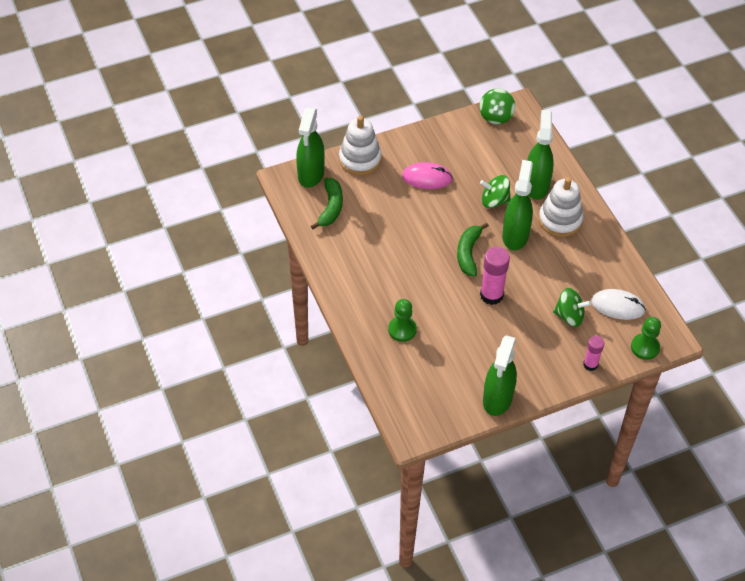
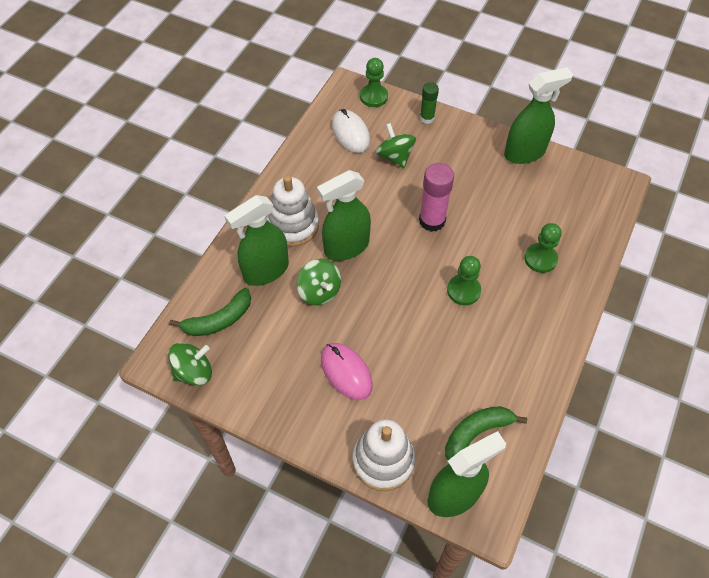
camera: 130 degrees left, 5 degrees up
(422, 270) = (463, 290): none -> green pawn
(468, 253) = (405, 268): green banana -> green banana (218, 320)
(590, 364) = (427, 118): pink glue stick -> green glue stick

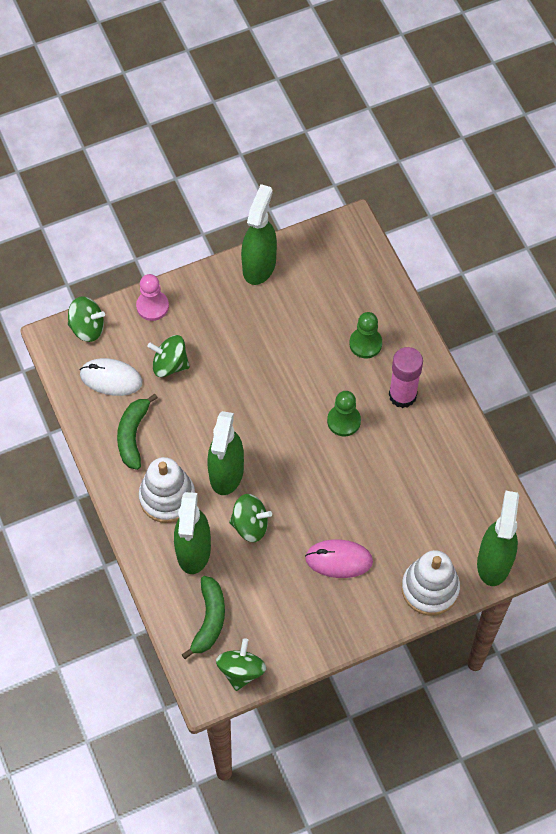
camera: 50 degrees left, 5 degrees up
(373, 97) = (87, 328): green pawn -> green spinning top
(427, 118) = (152, 306): green glue stick -> pink pawn
(432, 220) = (260, 390): pink glue stick -> pink glue stick (402, 395)
(476, 433) = (462, 510): green banana -> green banana (133, 435)

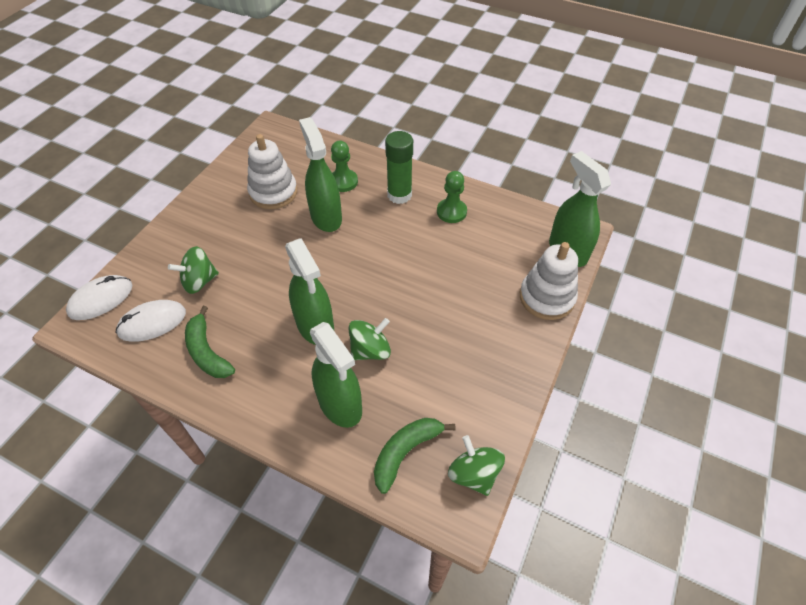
camera: 40 degrees left, 10 degrees down
(87, 328) = (101, 299): green spinning top -> white mouse
(152, 306) = (151, 252): pink pawn -> none
(167, 497) = (279, 379): white stacking toy -> white stacking toy (273, 192)
(209, 620) = (405, 452): green banana -> green banana turned 105 degrees counterclockwise
(259, 265) = (220, 181): green spray bottle -> green spray bottle (326, 217)
(339, 560) = (463, 325): pink mouse -> none
(343, 421) = (374, 234): green pawn -> green pawn (451, 212)
(402, 395) = (399, 195): pink glue stick -> green glue stick

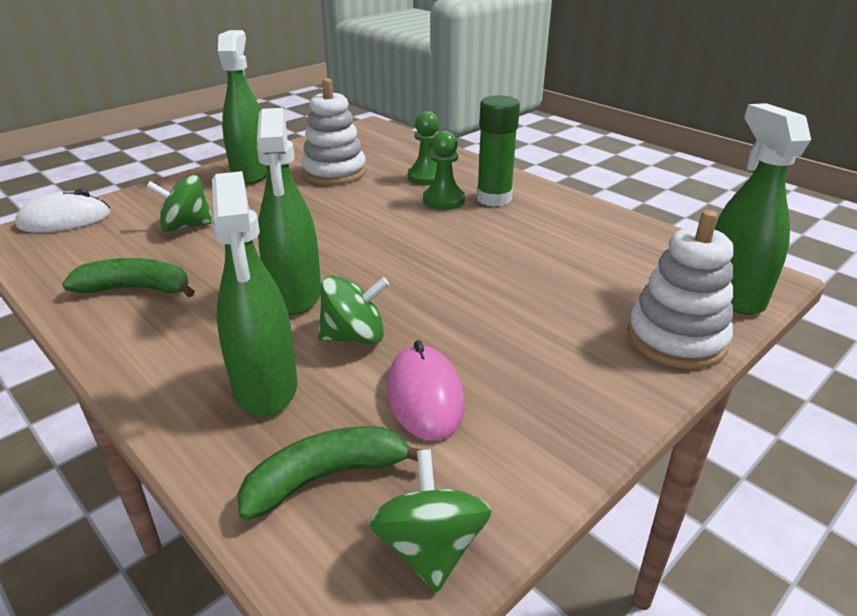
camera: 20 degrees right, 20 degrees down
(152, 322) = (99, 249): white mouse -> none
(207, 352) = (137, 289): green banana -> green banana turned 105 degrees clockwise
(326, 217) = (384, 201): green spray bottle -> green spray bottle (251, 173)
(431, 382) = (425, 396): none -> pink mouse
(451, 212) = (559, 224): green pawn -> green pawn (443, 200)

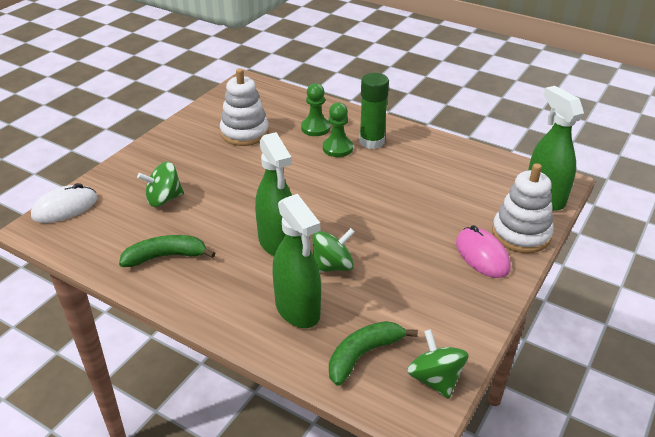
camera: 15 degrees left, 5 degrees up
(251, 173) = (181, 143): green spray bottle -> none
(425, 396) = (394, 297): pink mouse -> pink mouse (482, 255)

